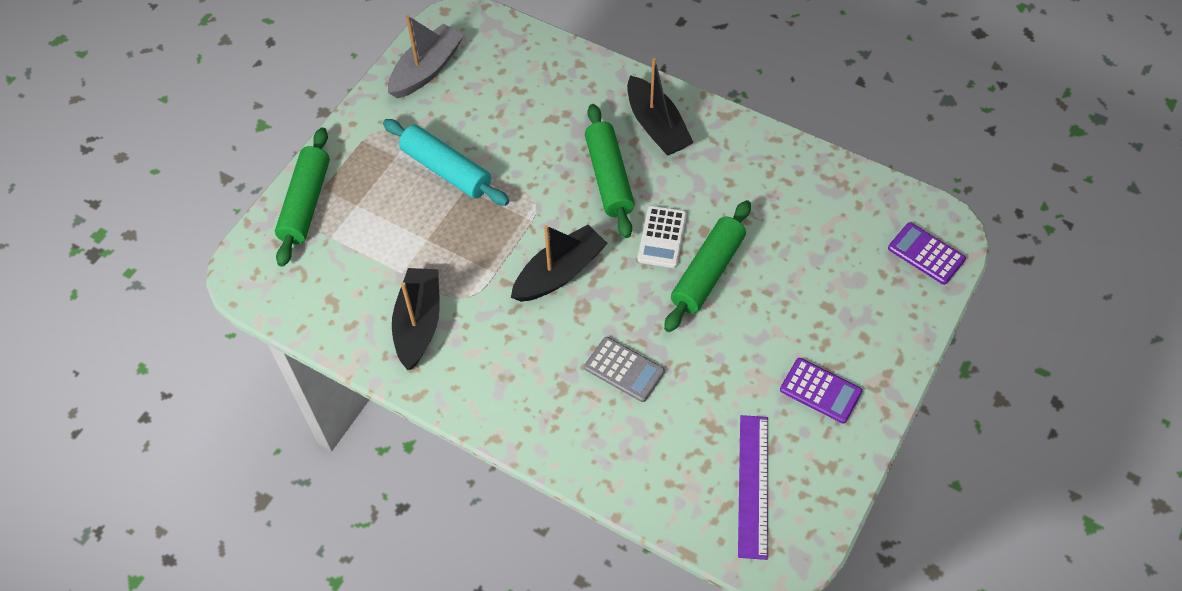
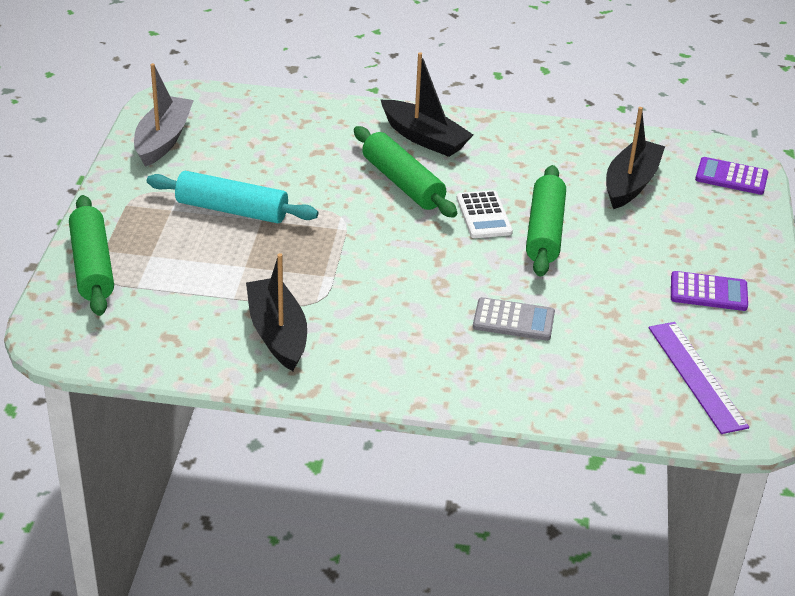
camera: 25 degrees left, 20 degrees down
(559, 273) = (400, 262): black boat -> black boat (631, 183)

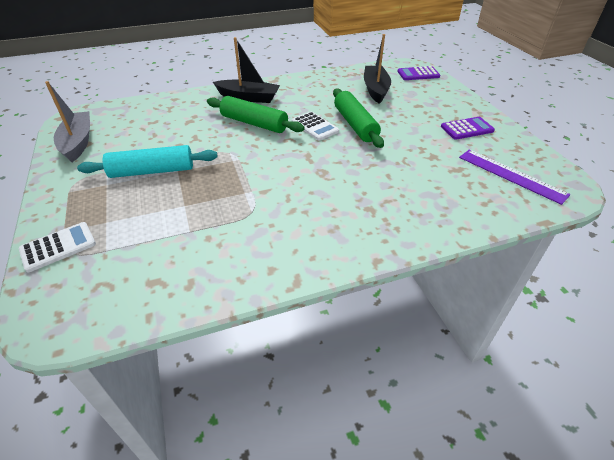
camera: 25 degrees left, 5 degrees up
(92, 266) = (58, 247): green rolling pin -> white calculator
(277, 333) = (239, 246): black boat -> none
(513, 320) = (384, 179): grey calculator -> none

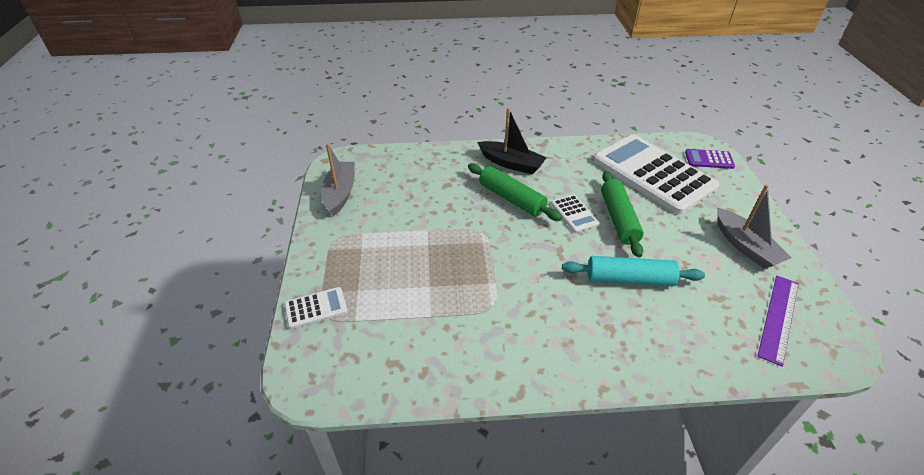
camera: 15 degrees right, 0 degrees up
(152, 171) = (404, 240): turquoise rolling pin -> turquoise rolling pin (629, 279)
(375, 89) = (653, 174): black boat -> white calculator
(467, 129) = (745, 246): purple calculator -> grey boat
(511, 175) = (779, 318): purple ruler -> purple ruler turned 60 degrees clockwise

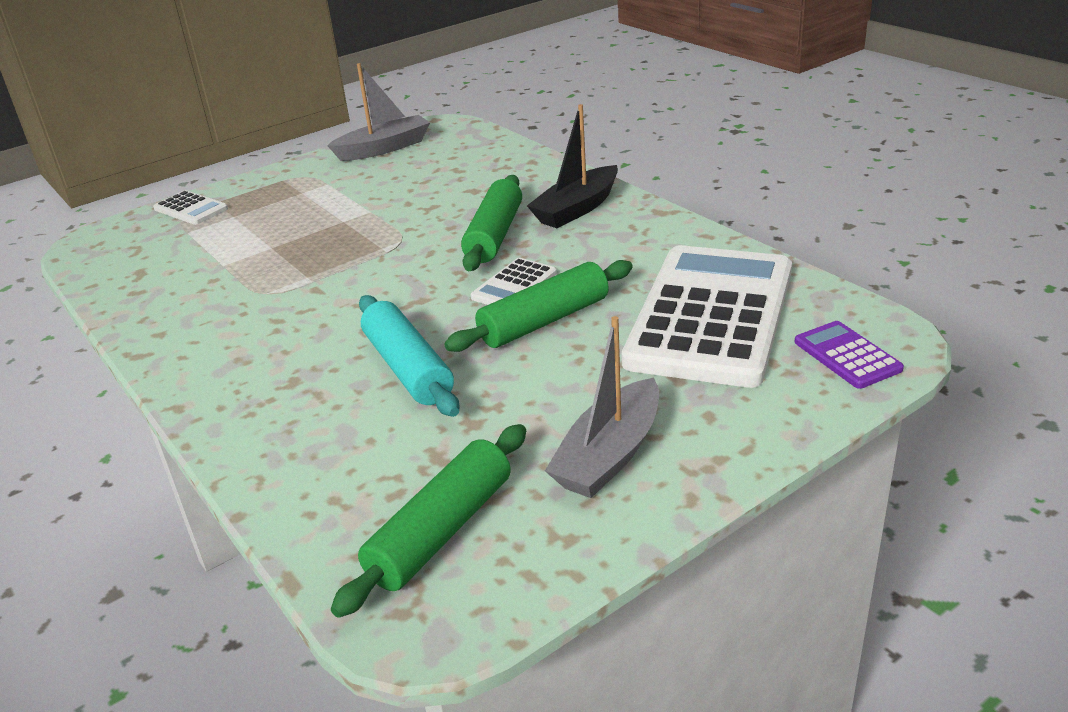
camera: 60 degrees right, 10 degrees down
(511, 163) = (576, 209): black boat -> black boat turned 45 degrees clockwise
(779, 318) = (441, 531): purple ruler -> green rolling pin

